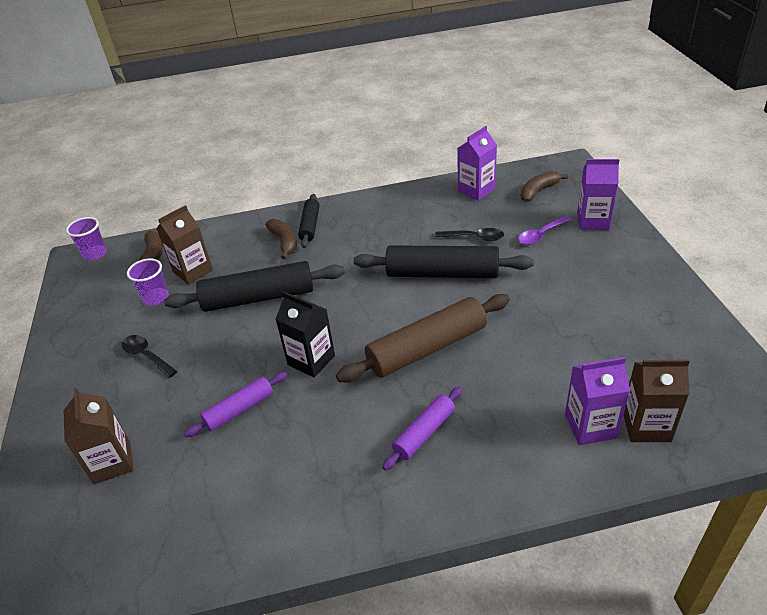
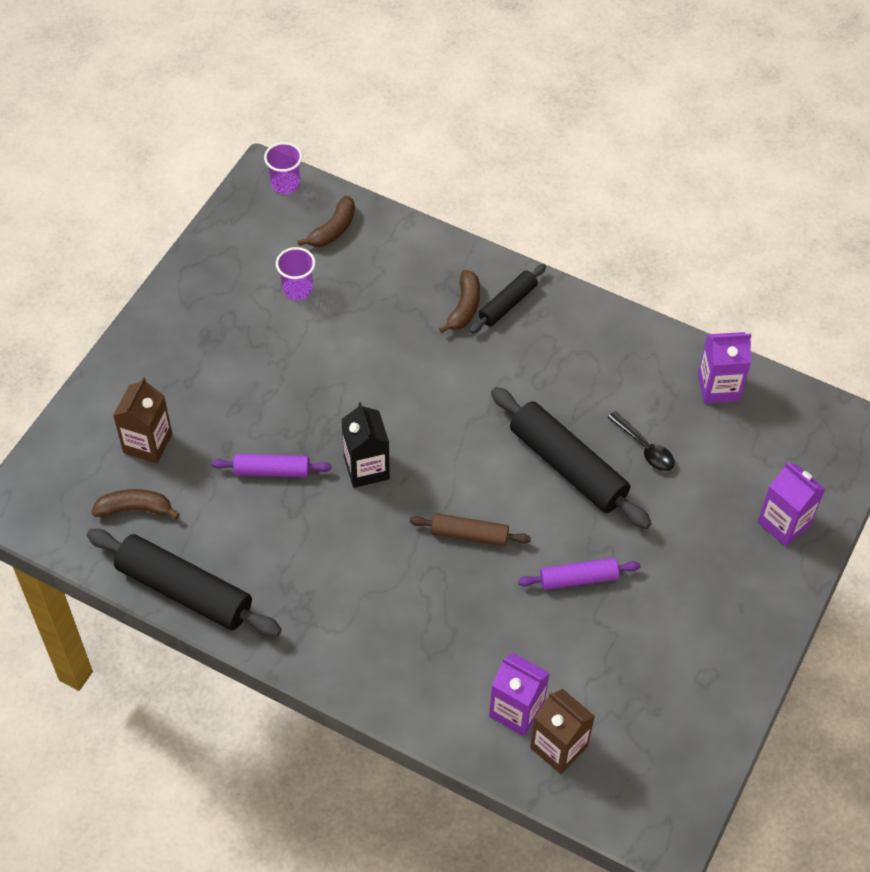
camera: 35 degrees right, 15 degrees up
(146, 356) = (243, 354): black spoon -> none
(193, 271) = (353, 280): brown carton -> none
(259, 298) = (383, 361): black rolling pin -> black rolling pin (184, 591)
(424, 433) = (387, 608): purple rolling pin -> purple rolling pin (578, 578)
(427, 348) = (469, 535): brown rolling pin -> brown rolling pin, size x0.55
(538, 191) = (780, 440): brown banana -> brown banana (135, 509)
(541, 235) = (711, 497): purple spoon -> none

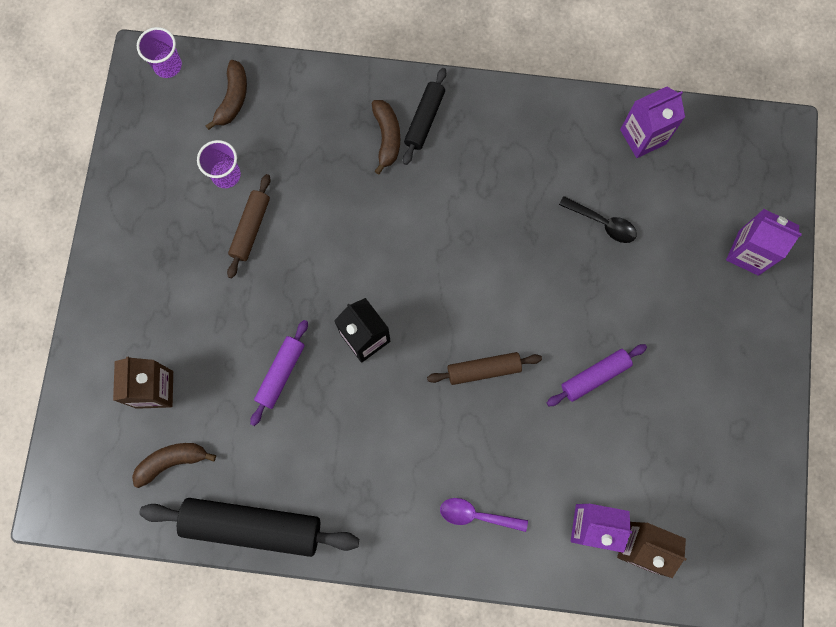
camera: 20 degrees left, 20 degrees up
(272, 471) = (281, 373): purple rolling pin -> purple rolling pin turned 45 degrees counterclockwise
(300, 340) = (251, 228): none -> brown rolling pin
(405, 659) = (476, 515): none -> purple spoon
(567, 466) = (542, 267): black rolling pin -> none

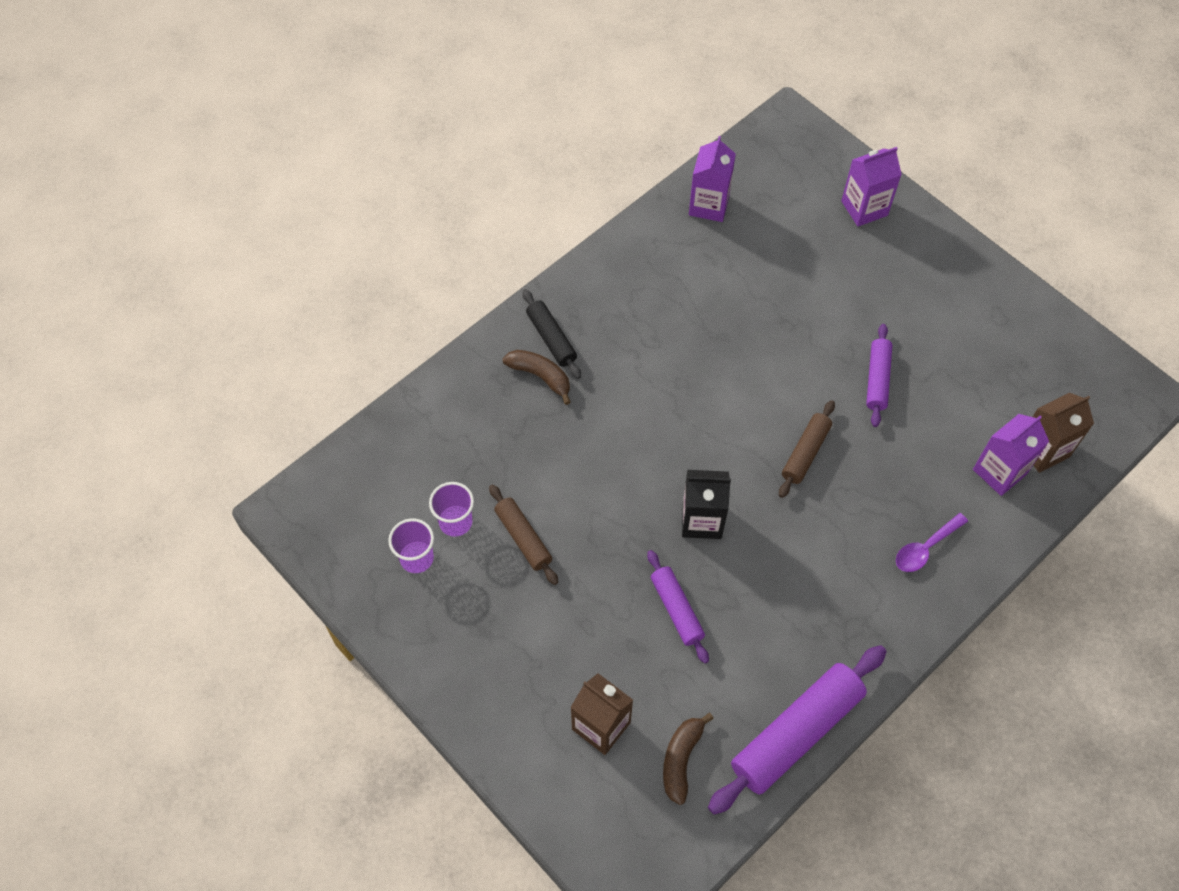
camera: 50 degrees left, 15 degrees down
(167, 65) = (308, 495): purple cup -> purple cup (416, 558)
(233, 99) = (391, 466): brown banana -> none
(252, 526) = (796, 733): black rolling pin -> purple rolling pin
(602, 223) = (755, 282): black spoon -> none

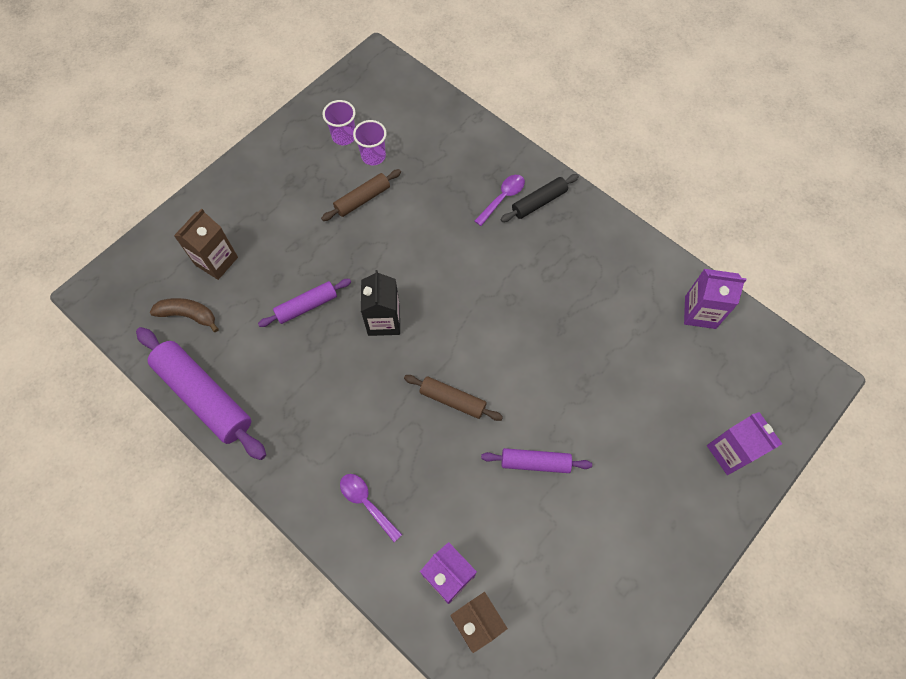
camera: 85 degrees right, 5 degrees up
(541, 376) = (502, 198): brown banana -> purple spoon

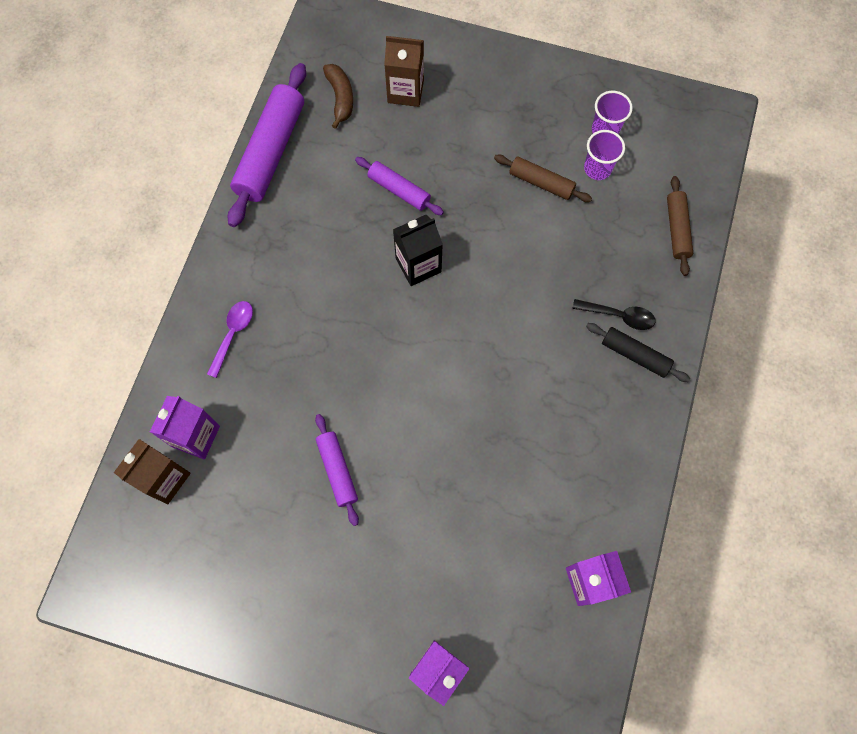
camera: 65 degrees right, 5 degrees up
(452, 400) = (366, 365): brown rolling pin -> brown rolling pin (677, 229)
(502, 198) = (619, 316): purple spoon -> black spoon

